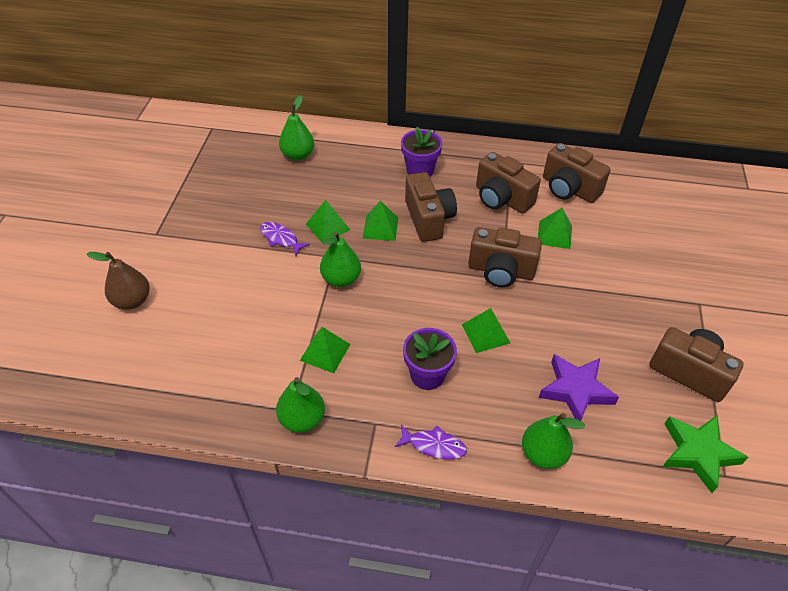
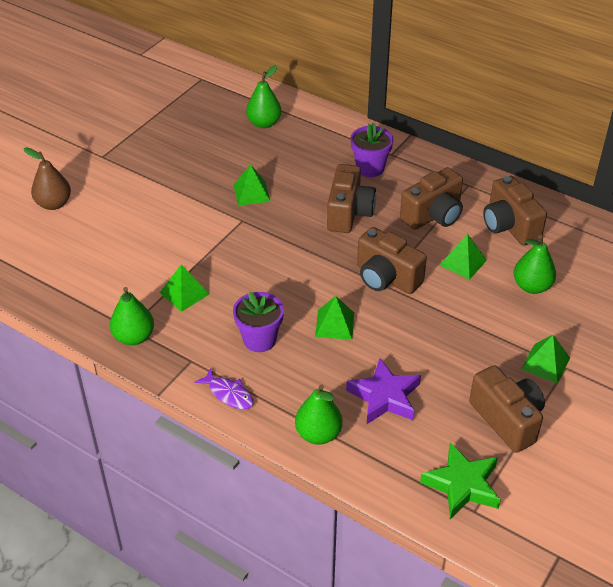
camera: 25 degrees right, 5 degrees down
(281, 239) = (204, 191): purple fish -> none
(341, 279) = (235, 240): green pear -> green pear (531, 286)
(380, 227) = (299, 207): green pyramid -> green pyramid (545, 363)
(501, 198) = (433, 215): brown camera -> brown camera turned 105 degrees counterclockwise

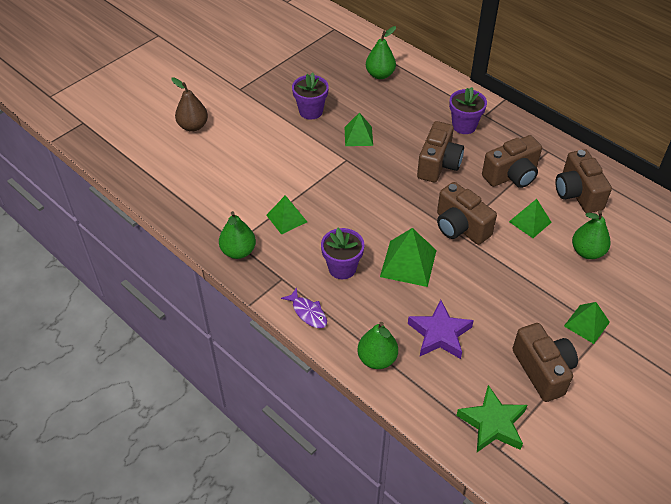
camera: 10 degrees right, 5 degrees up
(191, 172) = (311, 111): none -> purple flower pot
(334, 324) = (408, 263): green pyramid -> green pyramid, size x1.52

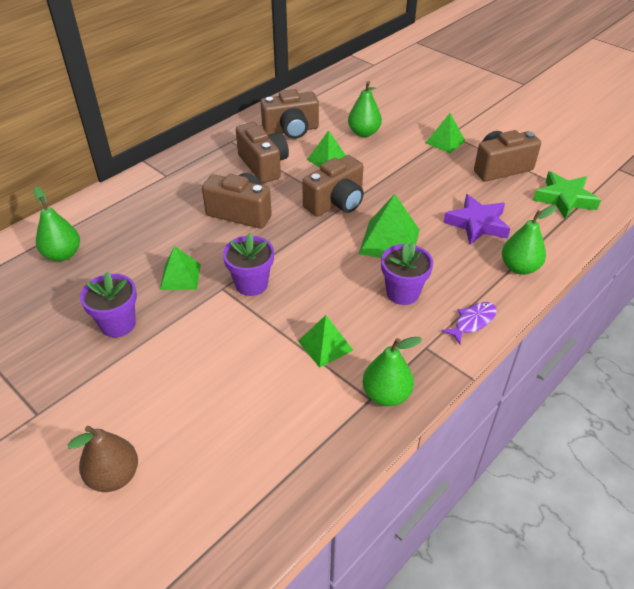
camera: 90 degrees left, 5 degrees down
(464, 126) = (180, 191): purple flower pot -> purple flower pot (251, 284)

